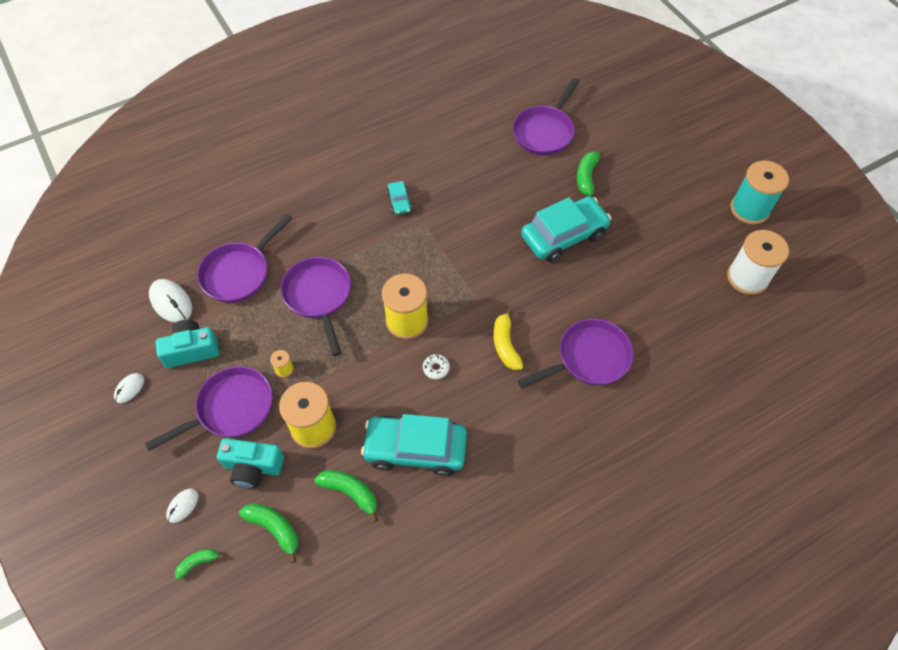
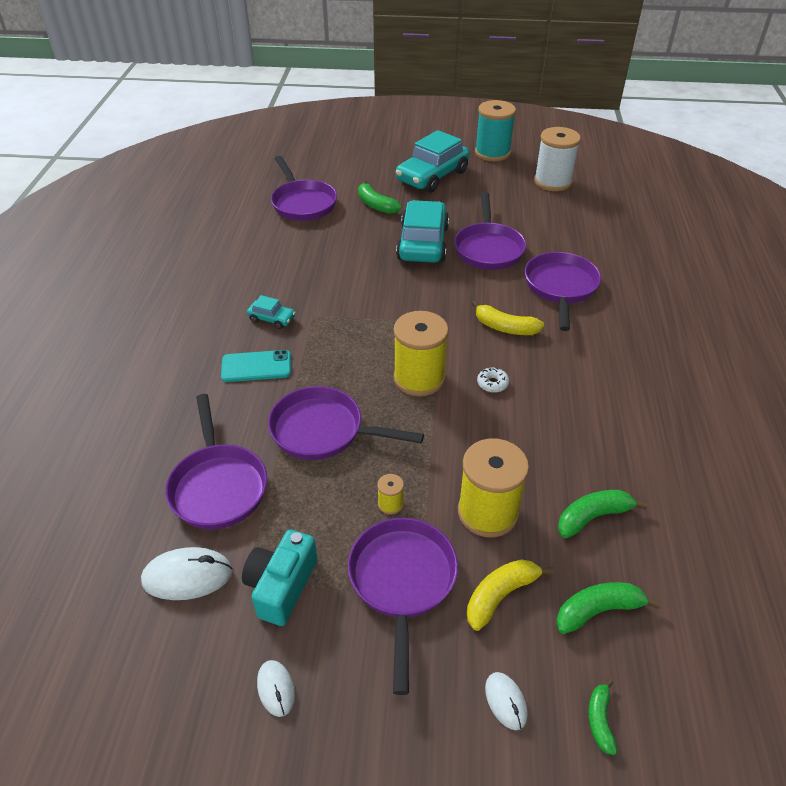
camera: 55 degrees left, 15 degrees down
(253, 467) = (500, 595): turquoise camera -> yellow banana
(348, 224) = (256, 366): none -> turquoise phone
(415, 449) = (574, 441): turquoise car -> turquoise car (432, 176)
(597, 282) = (488, 248): none -> purple pan

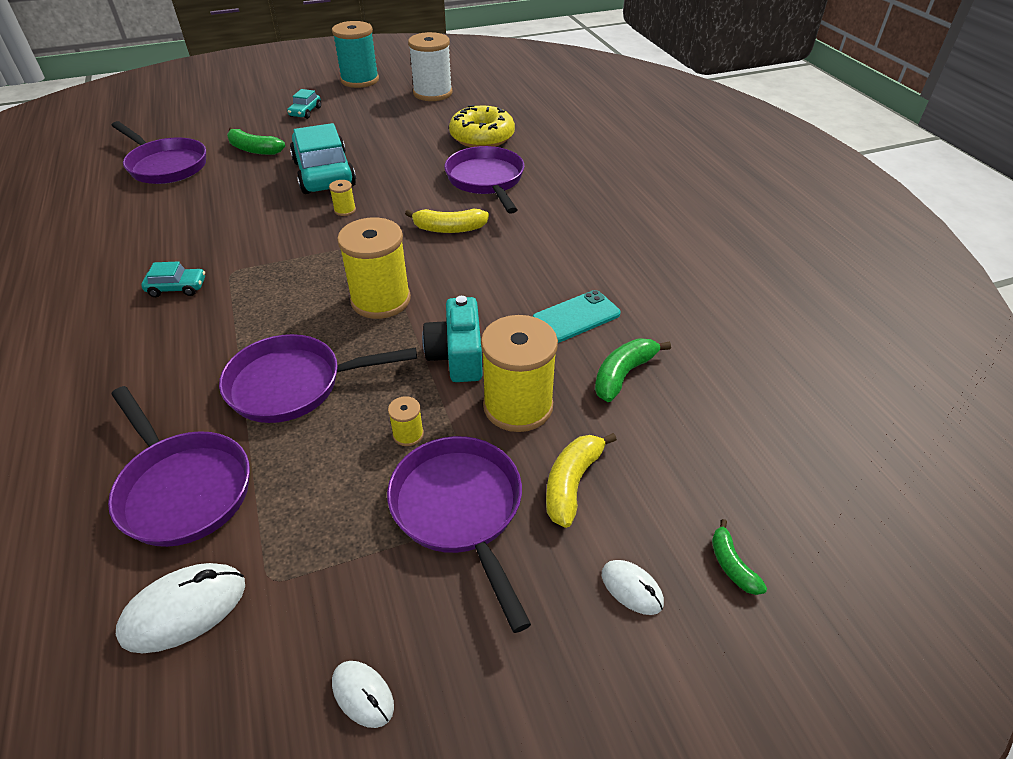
camera: 25 degrees left, 0 degrees up
(256, 366) = (178, 342): turquoise phone -> turquoise phone (576, 317)
(281, 586) = (316, 571): turquoise camera -> turquoise camera (457, 355)
(425, 284) = (345, 210): none -> yellow spool
(432, 176) = (305, 112): turquoise car -> turquoise car, size x0.45
(488, 248) = (397, 163): purple pan -> none
(492, 383) = (462, 283): white donut -> none
(577, 240) = (482, 137): none -> yellow donut
(598, 610) = (674, 460): green banana -> none

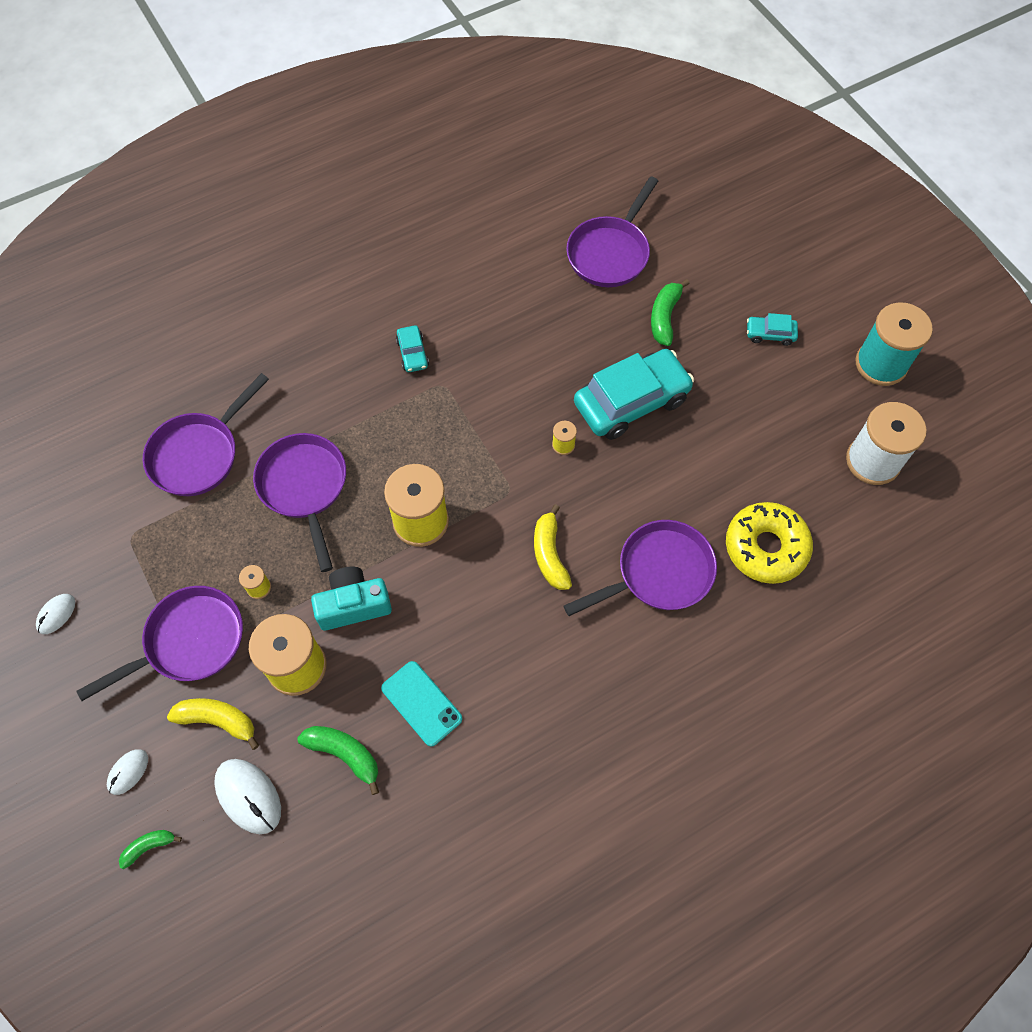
camera: 80 degrees right, 20 degrees up
(184, 609) = (109, 495): white mouse -> white mouse (248, 796)

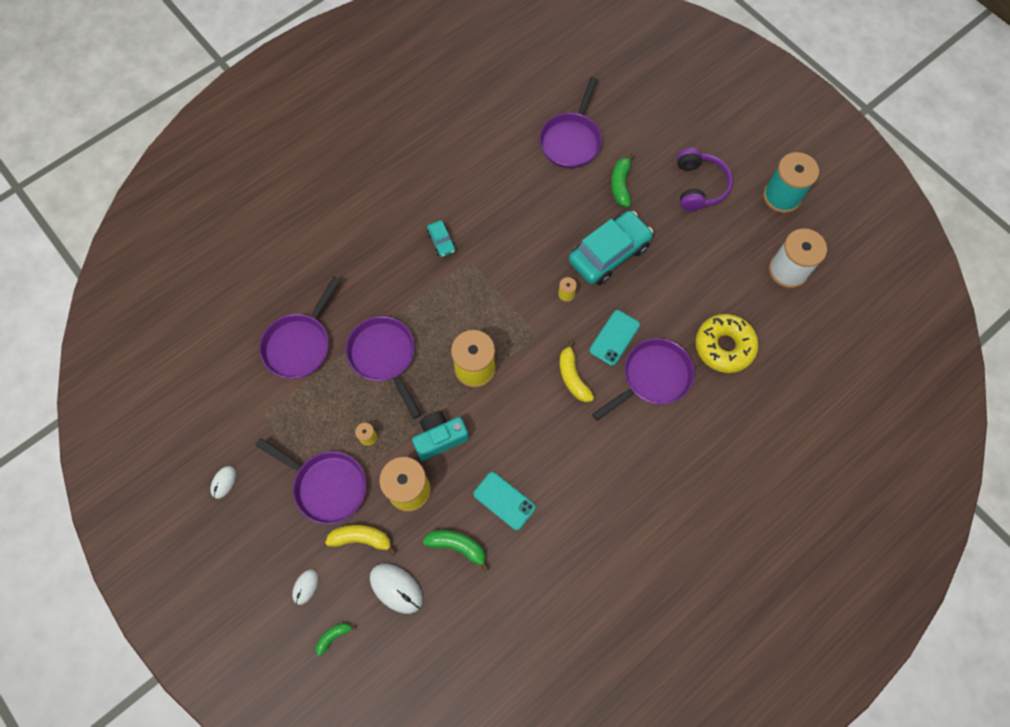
camera: 10 degrees left, 5 degrees up
(189, 642) = (326, 485): purple pan -> purple pan turned 75 degrees clockwise
(617, 512) = (614, 337): none -> turquoise phone
(770, 334) = (699, 186): turquoise car -> purple headphones

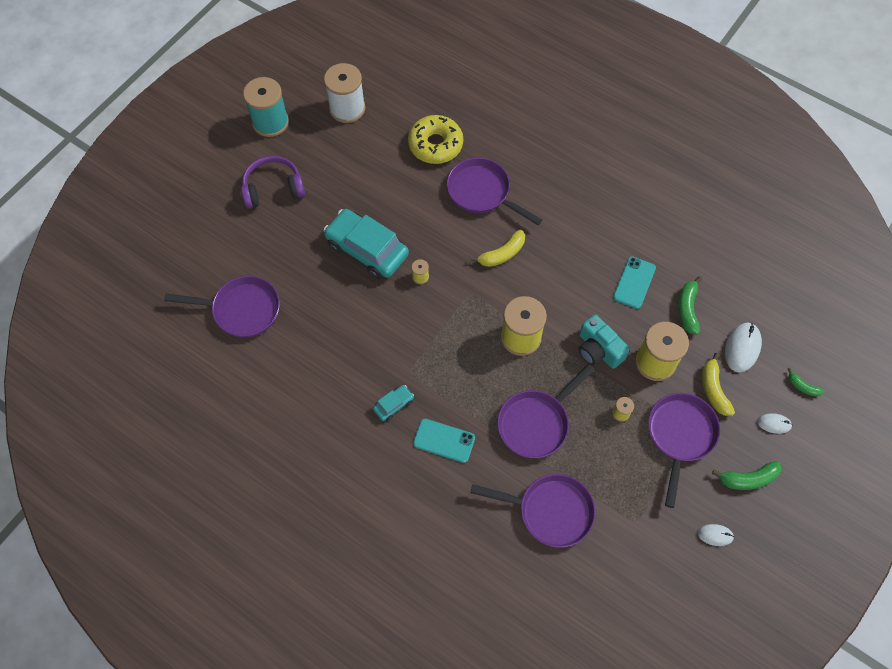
camera: 105 degrees left, 5 degrees down
(614, 337) = (453, 228): turquoise phone -> turquoise phone (444, 440)
(620, 184) = (286, 254): green banana -> green banana (748, 479)

